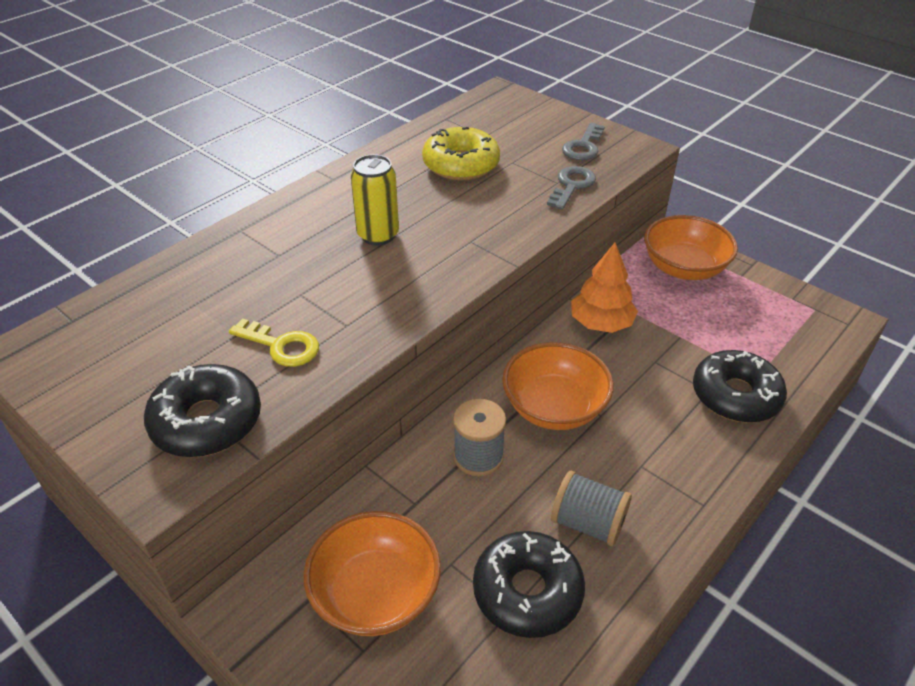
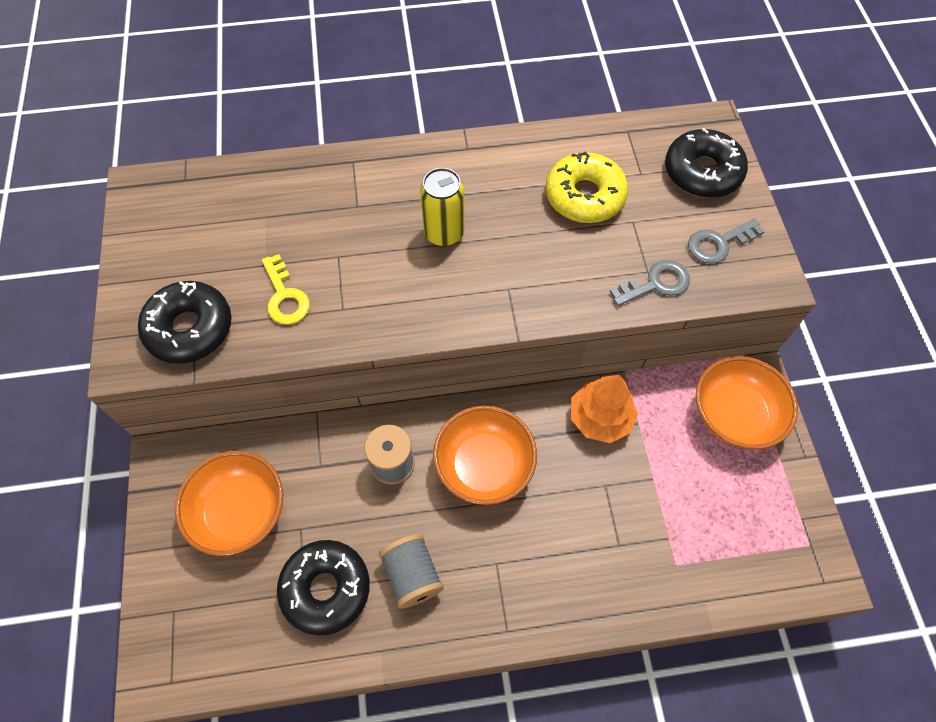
camera: 40 degrees right, 20 degrees up
(735, 395) = (636, 567): black donut -> black donut (702, 172)

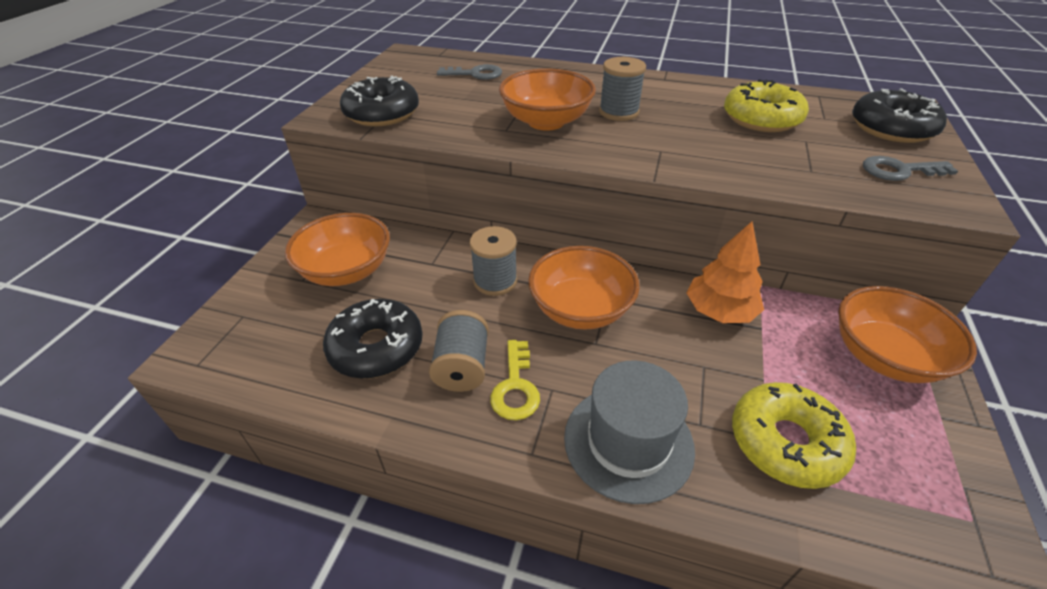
camera: 25 degrees right, 20 degrees down
(285, 296) = (465, 114): yellow key -> yellow key (515, 387)
(377, 278) = (546, 121): none -> orange bowl
(444, 233) = (618, 112): yellow can -> grey spool
(573, 587) = (628, 442): none -> grey hat
(656, 283) = (817, 179): grey key -> grey key (475, 74)
(682, 534) = (785, 442): none -> yellow donut

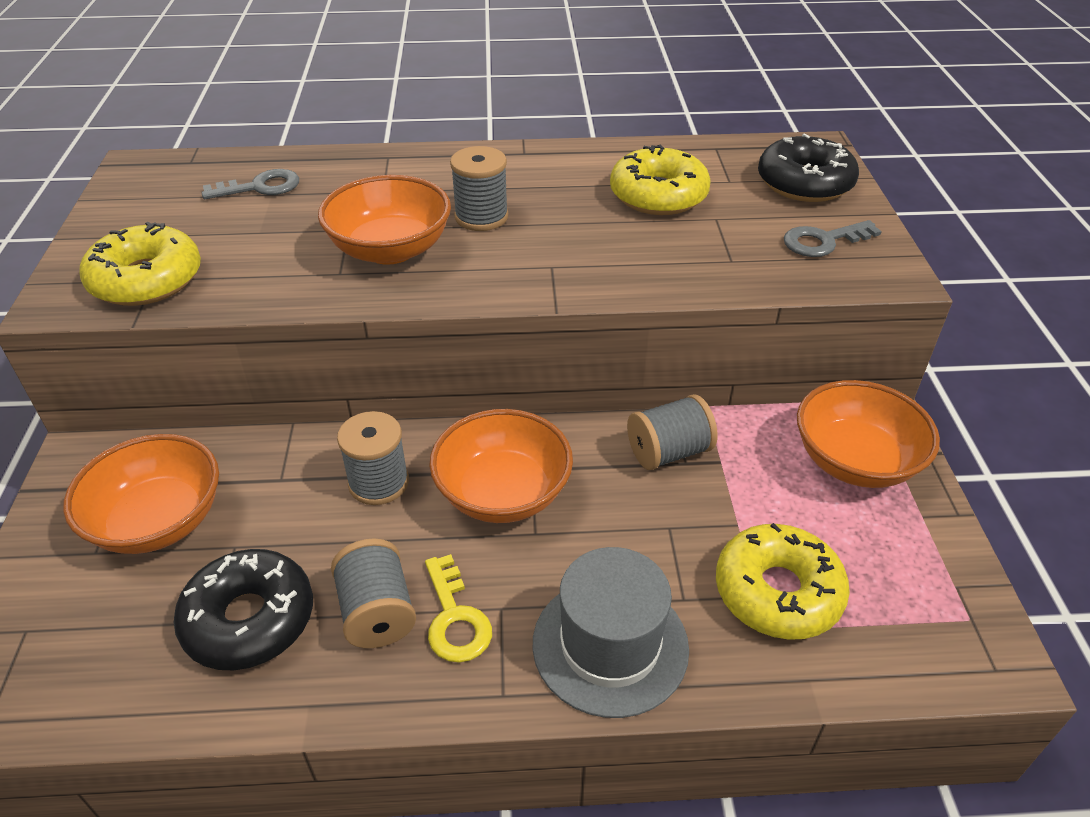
camera: 20 degrees left, 0 degrees up
(382, 113) = (146, 280): black donut -> yellow donut
(719, 311) = (668, 452): orange tree -> grey spool

